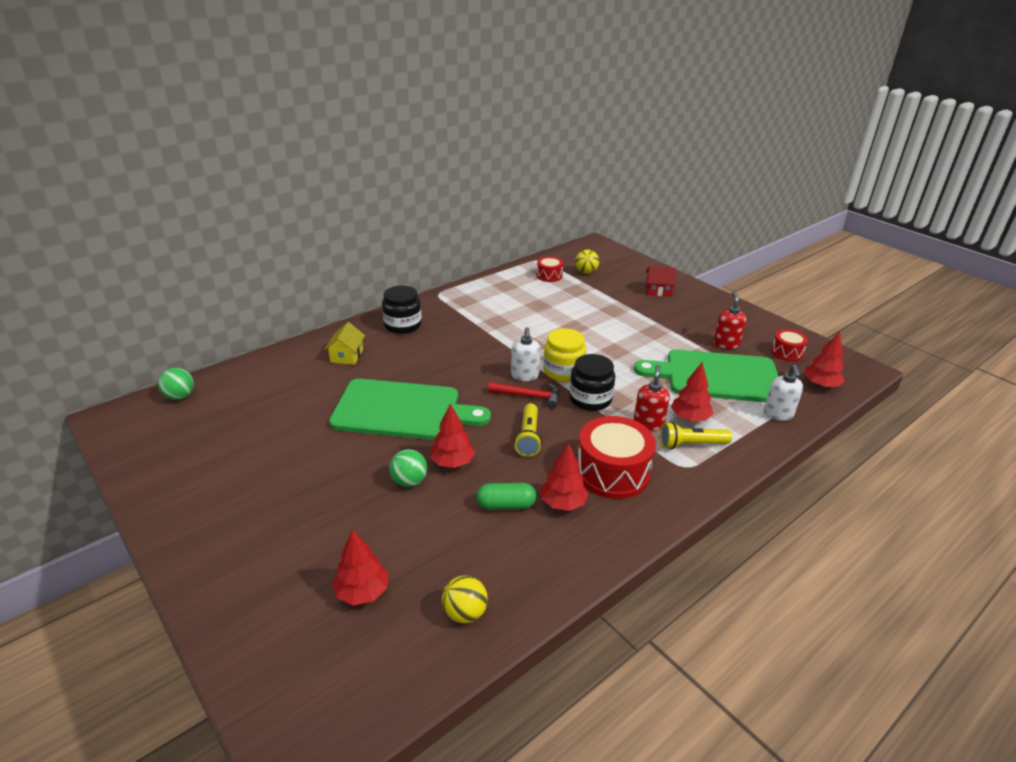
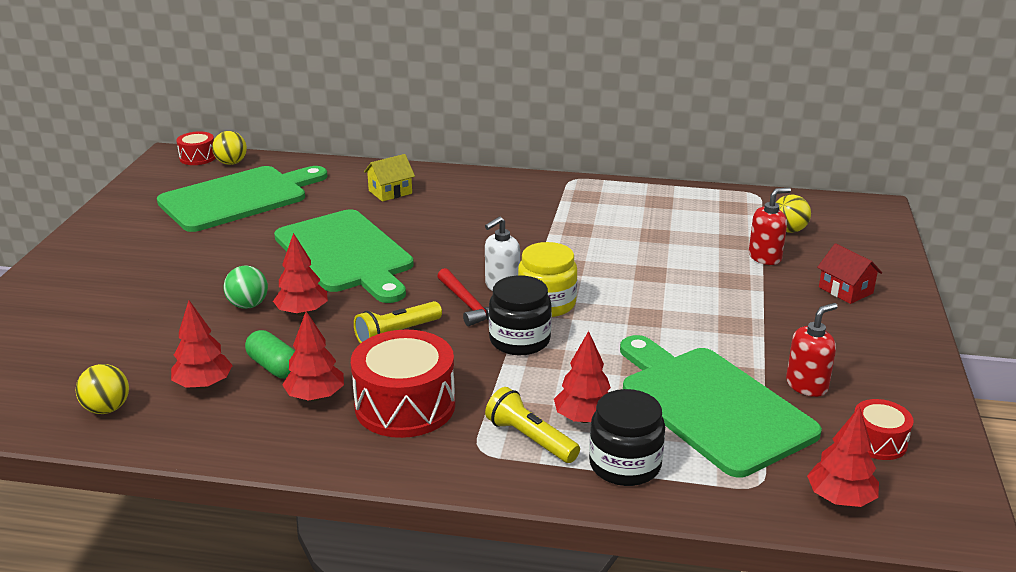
camera: 50 degrees right, 5 degrees down
(180, 396) = (231, 163): green ball -> yellow ball
(243, 418) = (238, 198): none -> green cutting board
(362, 592) = (86, 350): red tree -> red tree (203, 385)
(403, 325) = (484, 190): black jar -> black jar (625, 465)
(549, 276) = (733, 214): red drum -> red drum (198, 157)
(648, 423) = (530, 394): red soap dispenser -> red soap dispenser (765, 257)
(778, 414) = (700, 484): white soap dispenser -> none

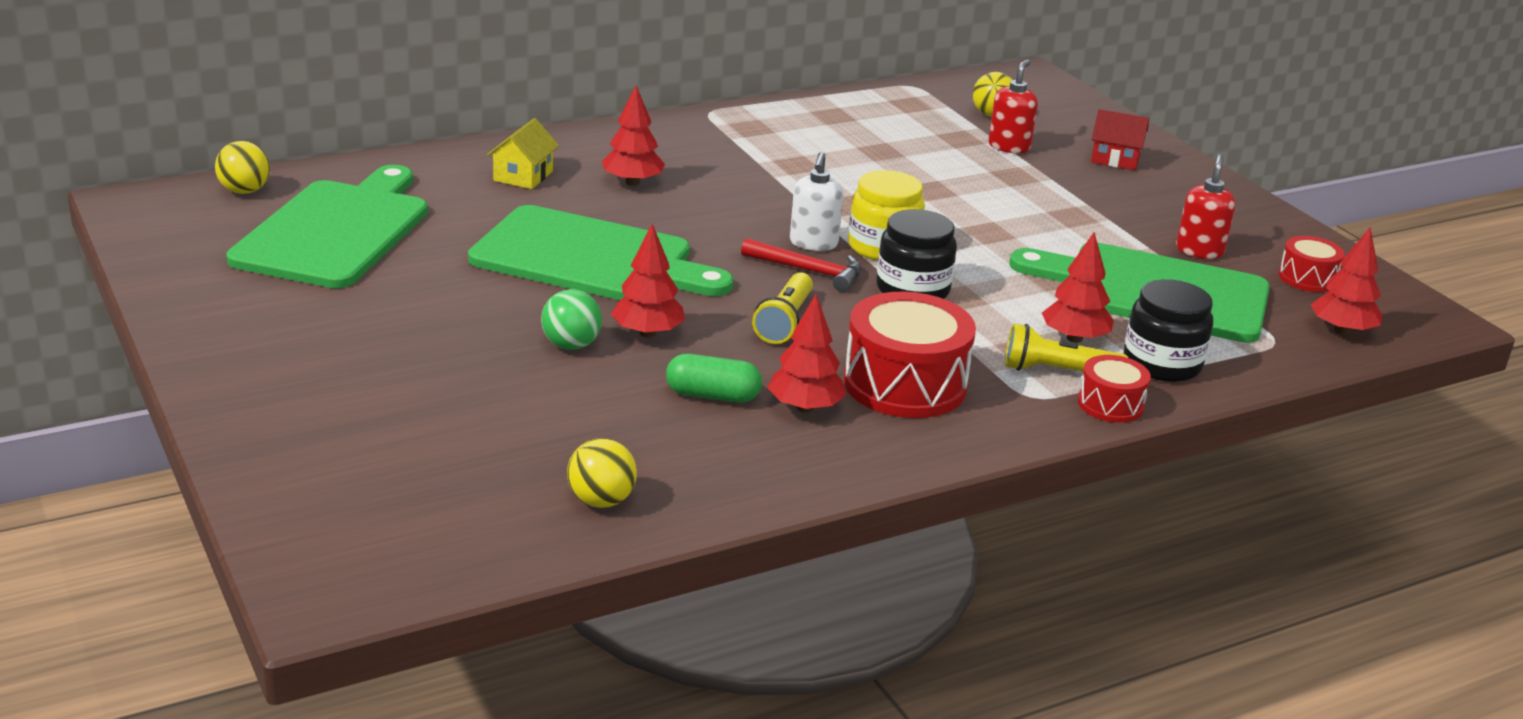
camera: 40 degrees left, 0 degrees up
(198, 157) = (180, 195): red drum -> red drum (1110, 404)
(203, 385) = (667, 439): red tree -> red tree (632, 182)

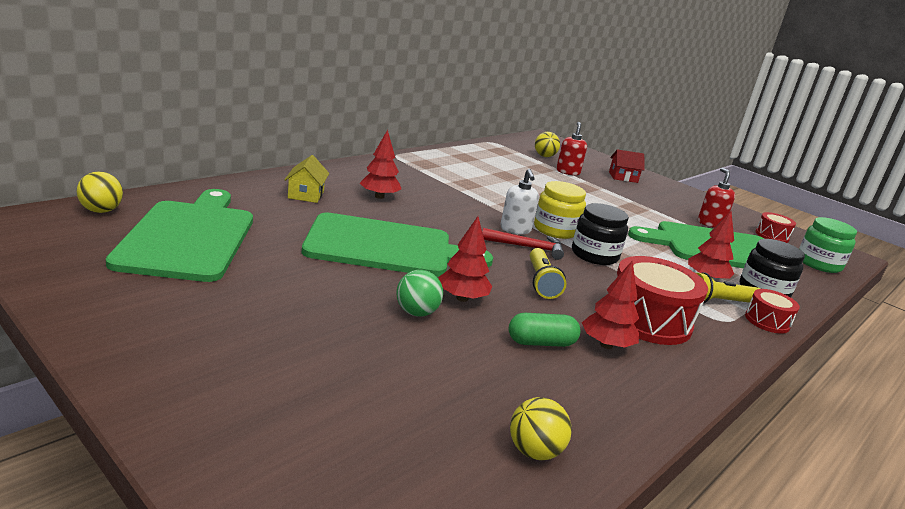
camera: 20 degrees left, 5 degrees down
(1341, 330) = (818, 264): red tree -> green jar

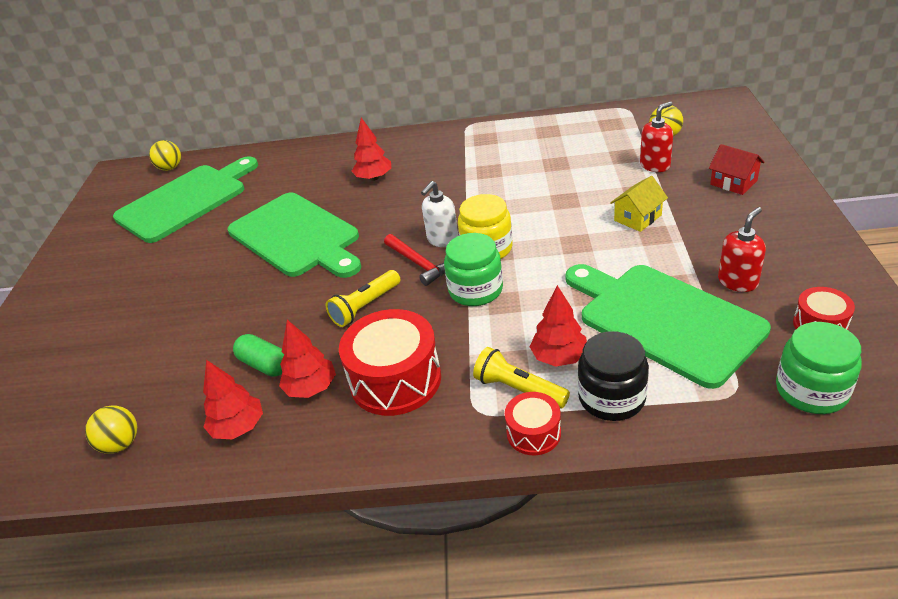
camera: 55 degrees right, 15 degrees up
(306, 194) = (317, 168): yellow house -> yellow house (638, 218)
(416, 312) = (223, 306): green ball -> none
(462, 298) = (274, 303): red tree -> red tree (239, 427)
(594, 255) = (475, 290): black jar -> green jar

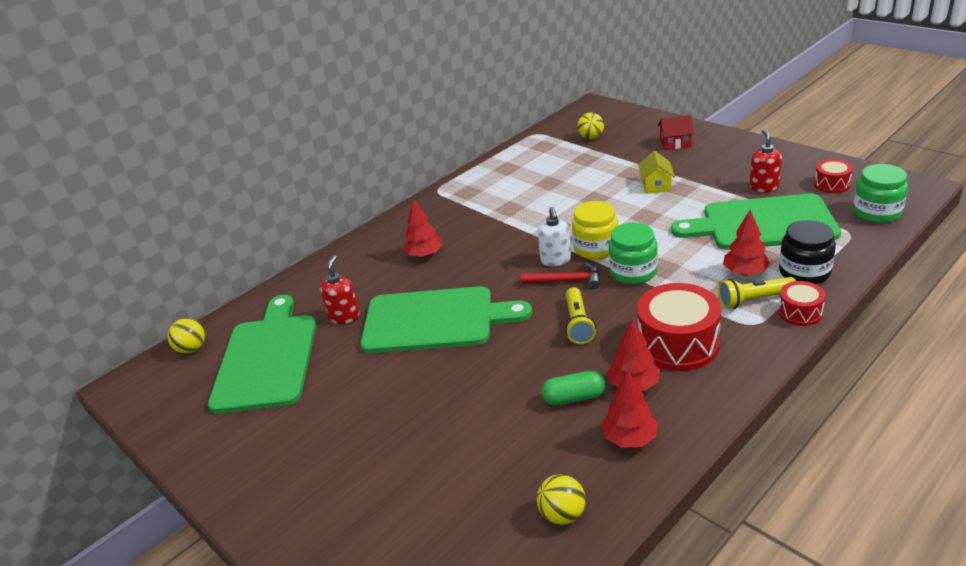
camera: 45 degrees left, 5 degrees down
(655, 165) = (615, 155): red soap dispenser -> red soap dispenser (344, 316)

